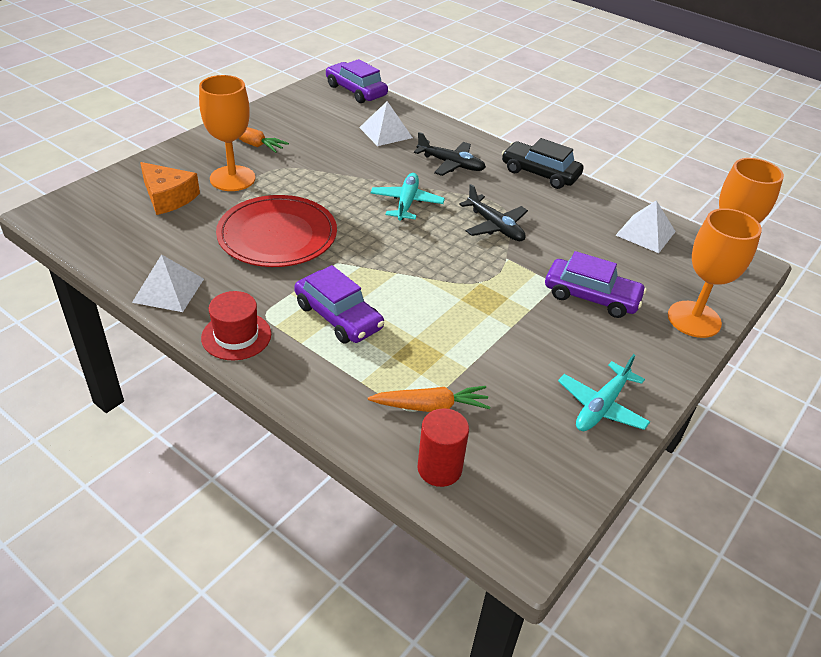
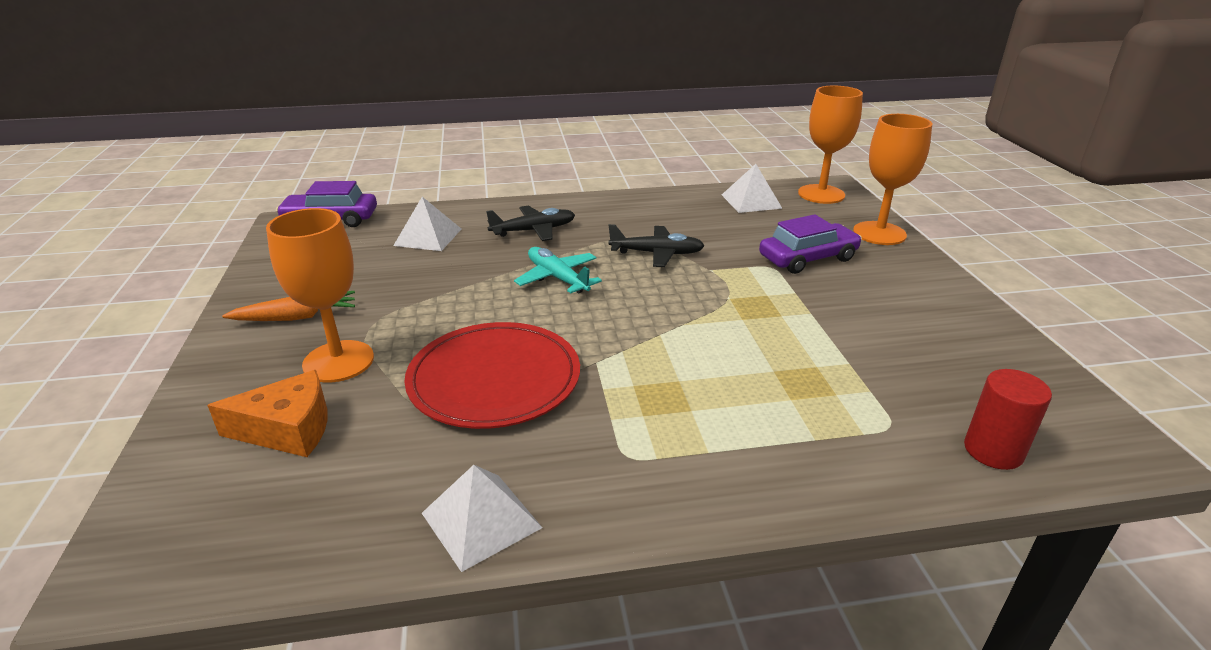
camera: 45 degrees left, 10 degrees down
(236, 336) = (643, 499): red hat -> none
(338, 316) = (690, 404): purple car -> none
(431, 406) = (892, 411): orange carrot -> none
(540, 173) = (612, 202): black car -> none
(601, 406) = (958, 321): turquoise plane -> none

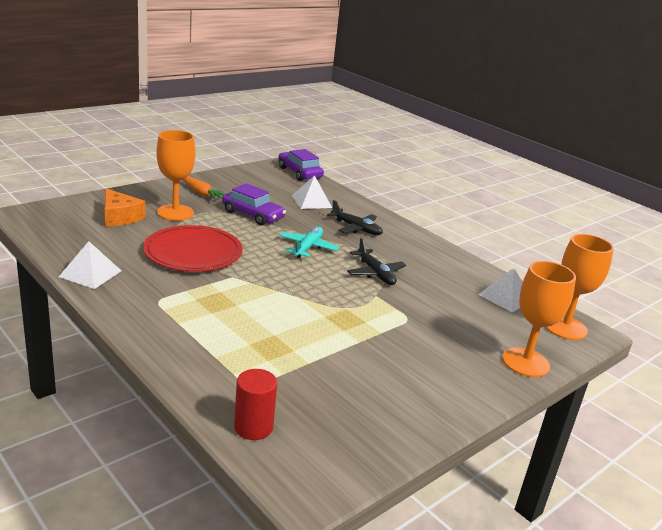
camera: 55 degrees right, 5 degrees down
(808, 258) = (439, 332): purple car -> purple car (253, 215)

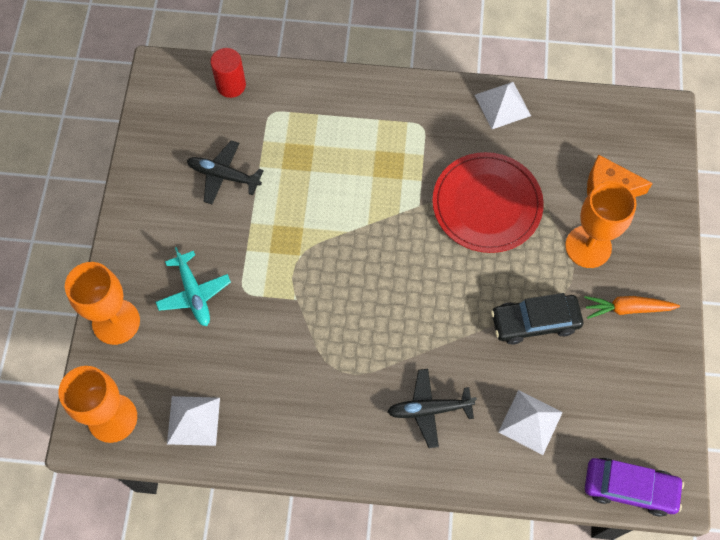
camera: 140 degrees right, 40 degrees up
(253, 215) = (534, 322): purple car -> black car
(308, 247) = (423, 317): turquoise plane -> turquoise plane (194, 293)
(375, 273) = (329, 336): black plane -> black plane (223, 175)

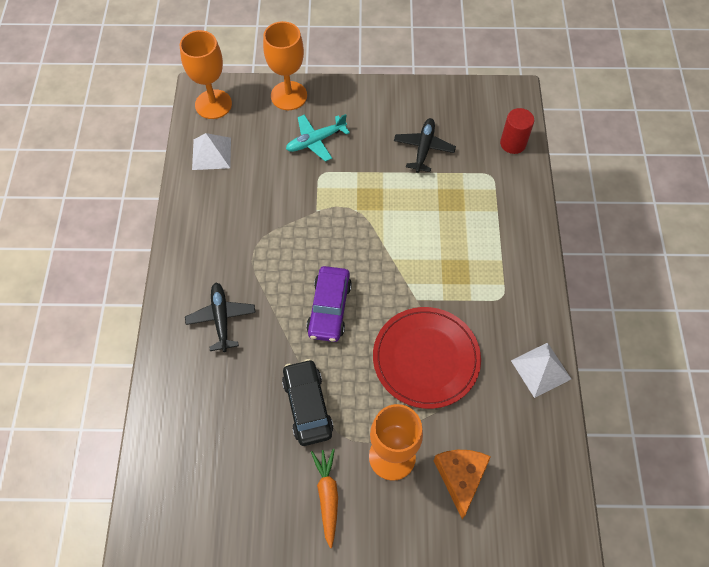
camera: 85 degrees right, 5 degrees down
(530, 422) = (210, 404): white pyramid -> none
(629, 488) = (146, 495): purple car -> purple car (329, 308)

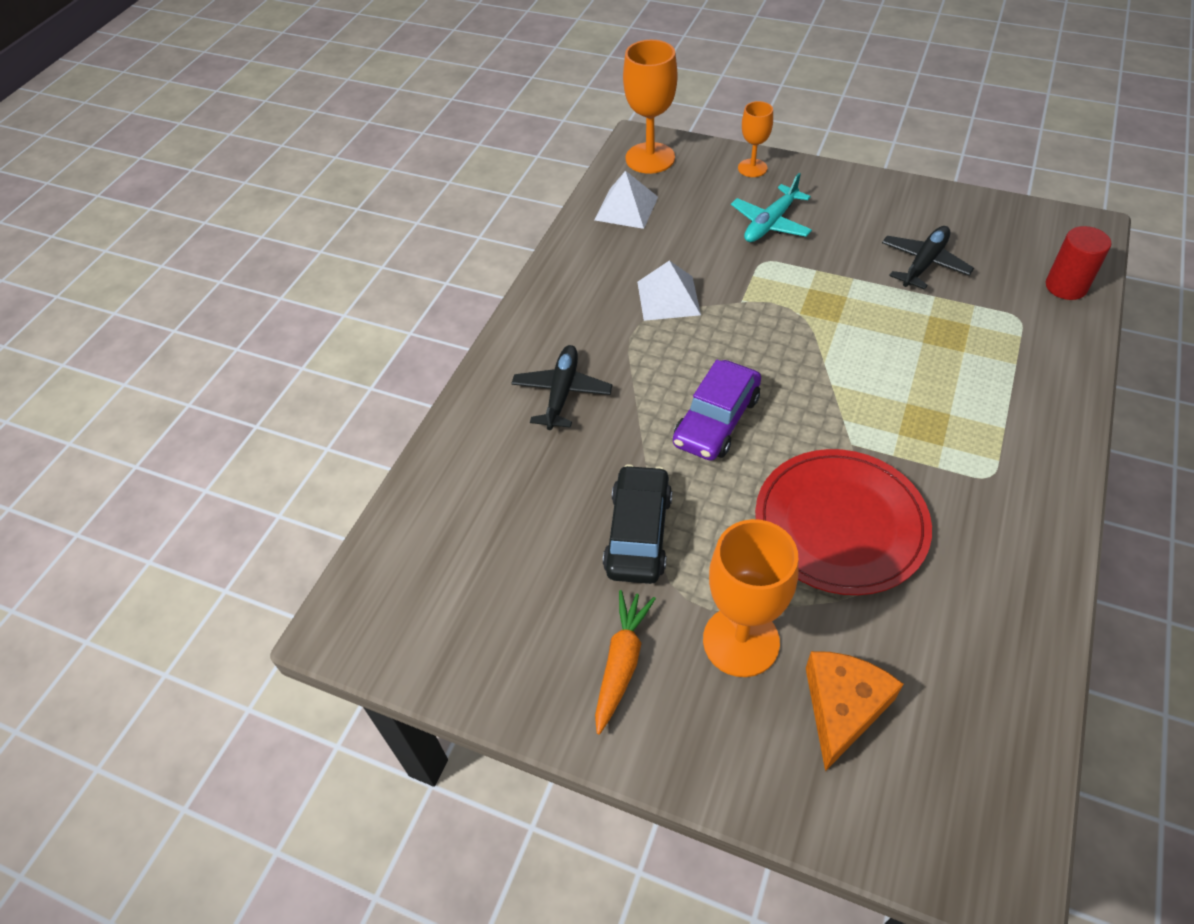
camera: 25 degrees right, 10 degrees down
(289, 96) = (752, 168): orange goblet -> orange goblet, size x0.58
(315, 141) = (770, 223): turquoise plane -> turquoise plane turned 45 degrees counterclockwise
(541, 369) = (1028, 594): white pyramid -> white pyramid (668, 298)

